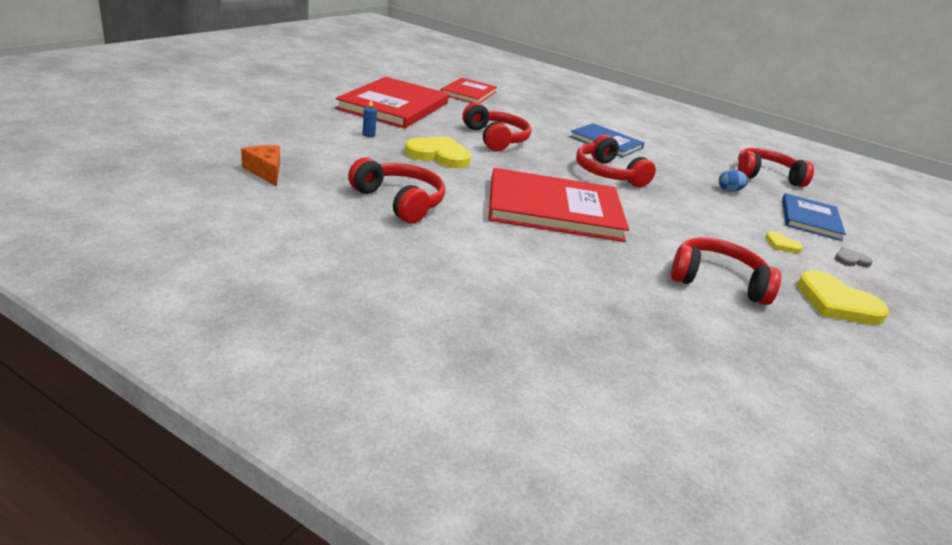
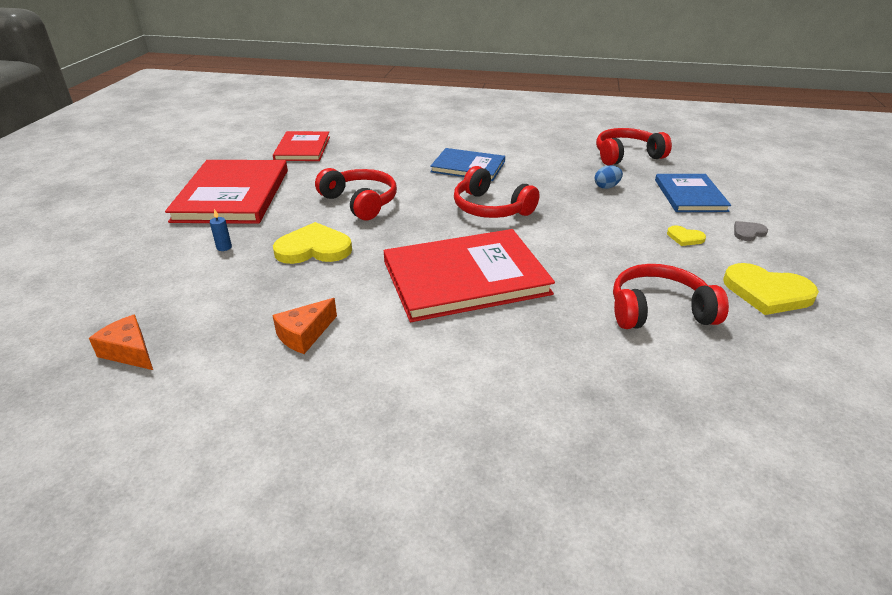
camera: 15 degrees left, 5 degrees up
(399, 202) = (304, 335): red headphones -> orange cheese

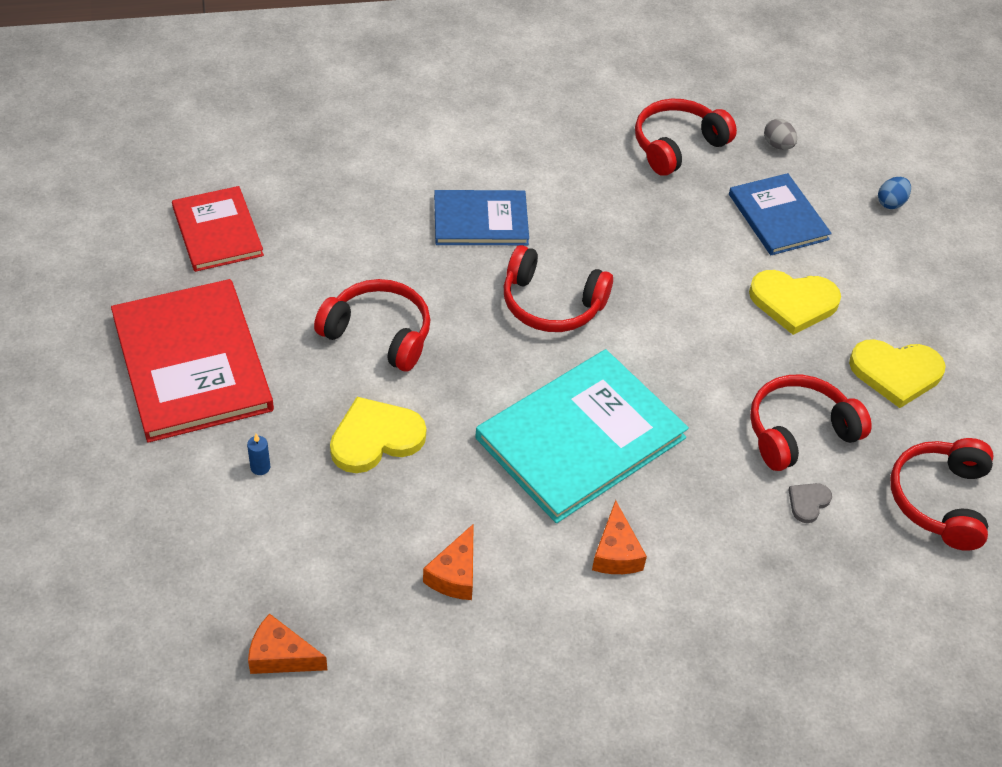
camera: 25 degrees left, 15 degrees up
(448, 352) = (616, 552): none -> orange cheese
(465, 278) = (581, 438): red book -> turquoise book
(606, 187) = (675, 223): blue egg -> blue egg (891, 203)
(685, 238) = (793, 302): yellow heart -> yellow heart, size x2.02
(703, 165) = (778, 145): none -> grey egg
(748, 232) = (858, 275): grey heart -> grey heart (808, 502)
(792, 388) = (940, 500): none -> red headphones

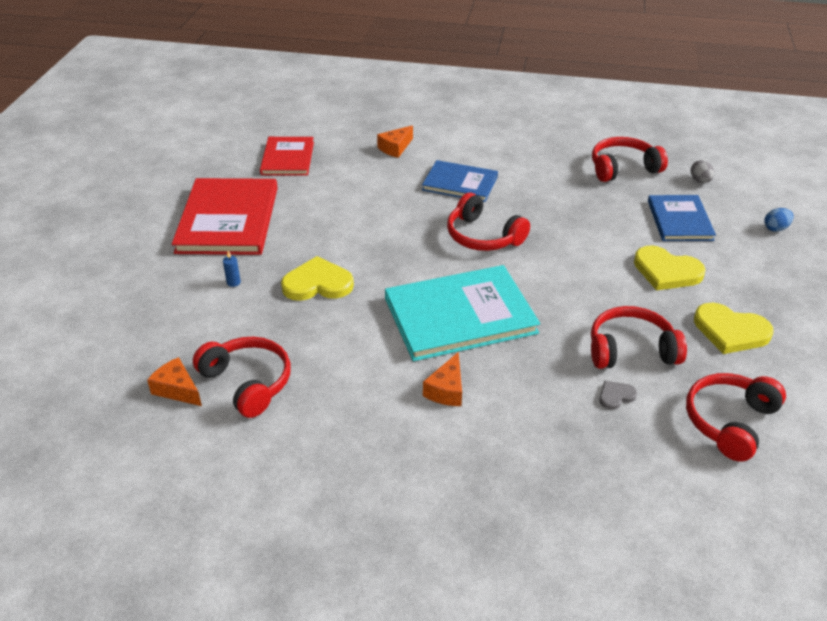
camera: 25 degrees right, 10 degrees down
(378, 334) = (355, 229): red headphones -> red headphones (247, 383)
(455, 574) = (323, 373): orange cheese -> orange cheese (395, 148)

